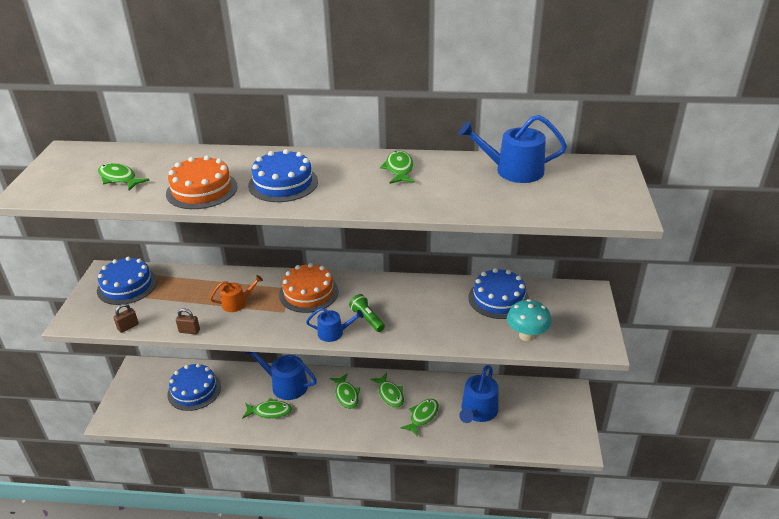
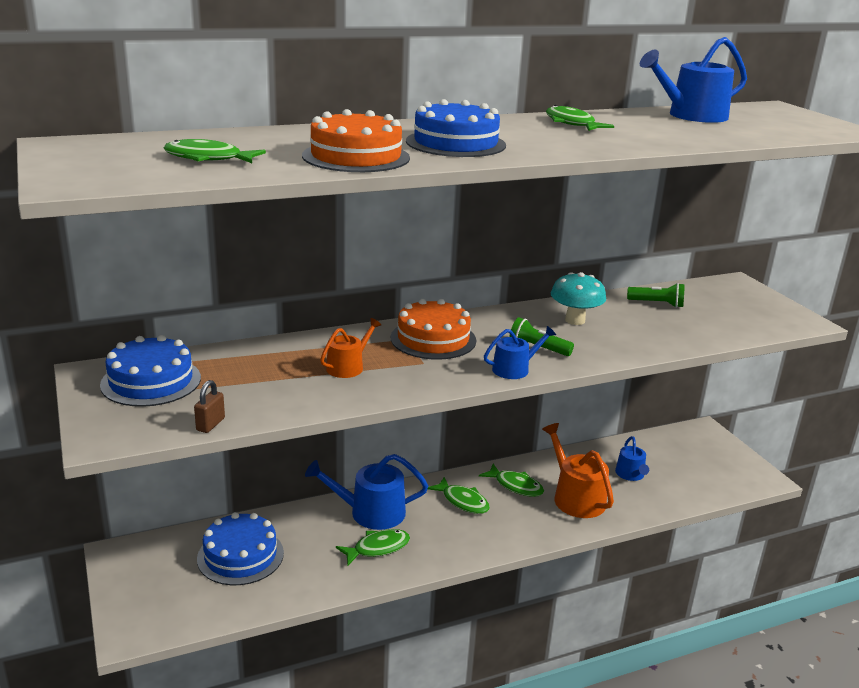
camera: 30 degrees left, 10 degrees down
(189, 331) = (315, 408): brown padlock -> none
(422, 416) = (575, 497): green fish -> orange watering can
(478, 411) = (631, 474): blue watering can -> blue watering can, size x0.59
(498, 298) = (657, 304): blue cake -> green flashlight
(527, 335) = (726, 327): turquoise mushroom -> turquoise mushroom (575, 320)

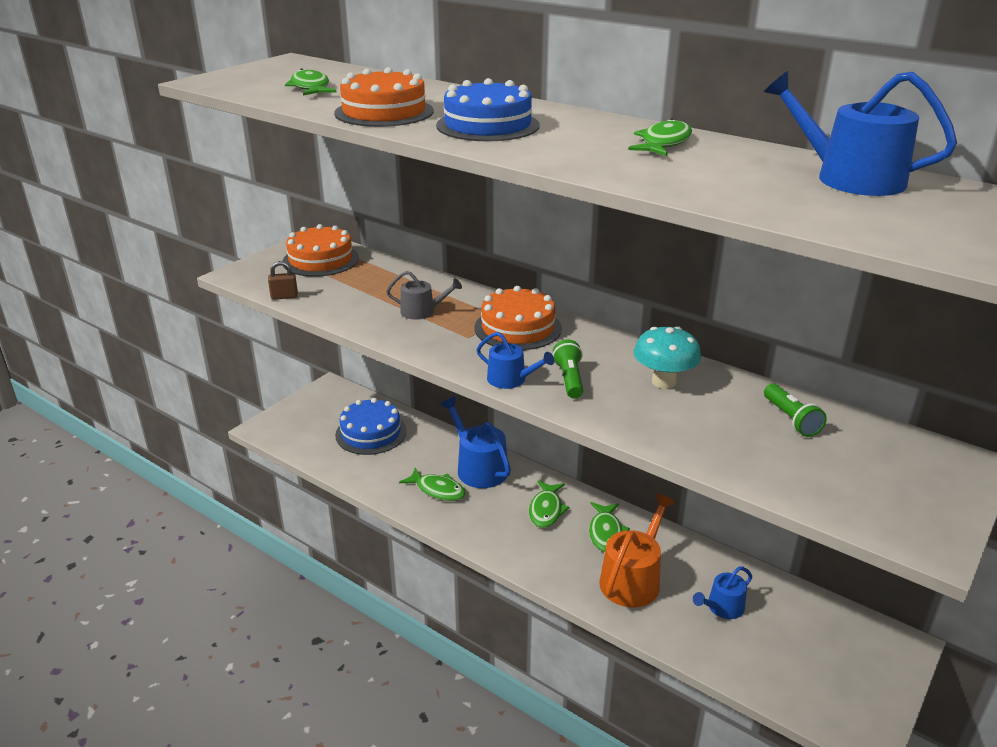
camera: 60 degrees right, 5 degrees up
(151, 381) = (321, 260): blue cake -> orange cake
(348, 367) = (422, 311): orange watering can -> grey watering can

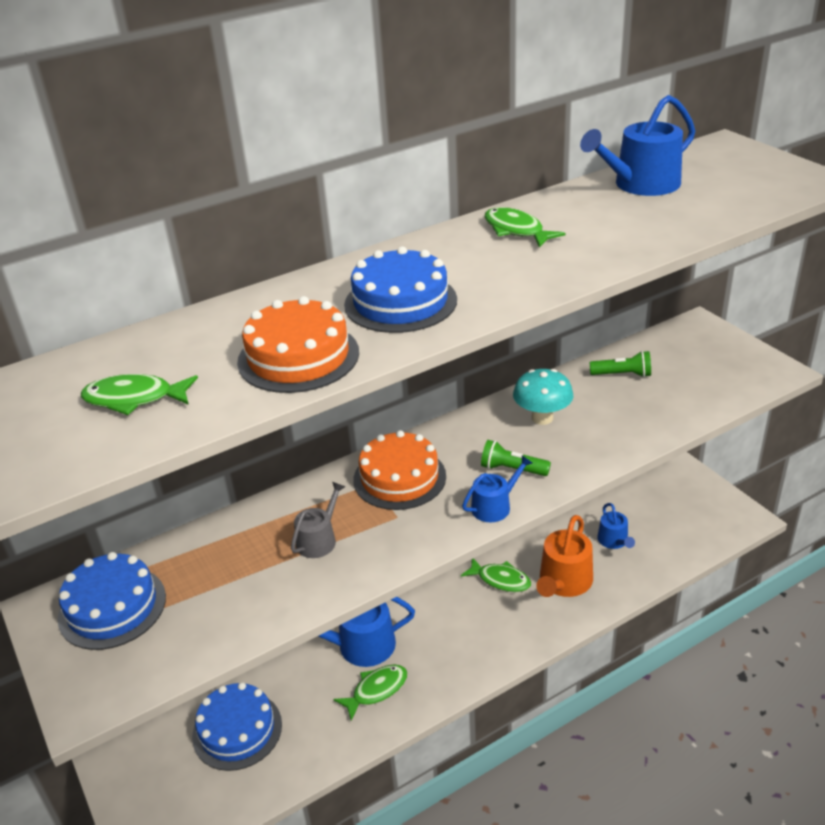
camera: 65 degrees left, 5 degrees up
(284, 297) = (193, 659): brown padlock -> none
(321, 260) = (112, 607): orange cake -> blue cake
(546, 510) = (450, 611): green fish -> none
(633, 579) = (564, 582): orange watering can -> orange watering can turned 120 degrees counterclockwise

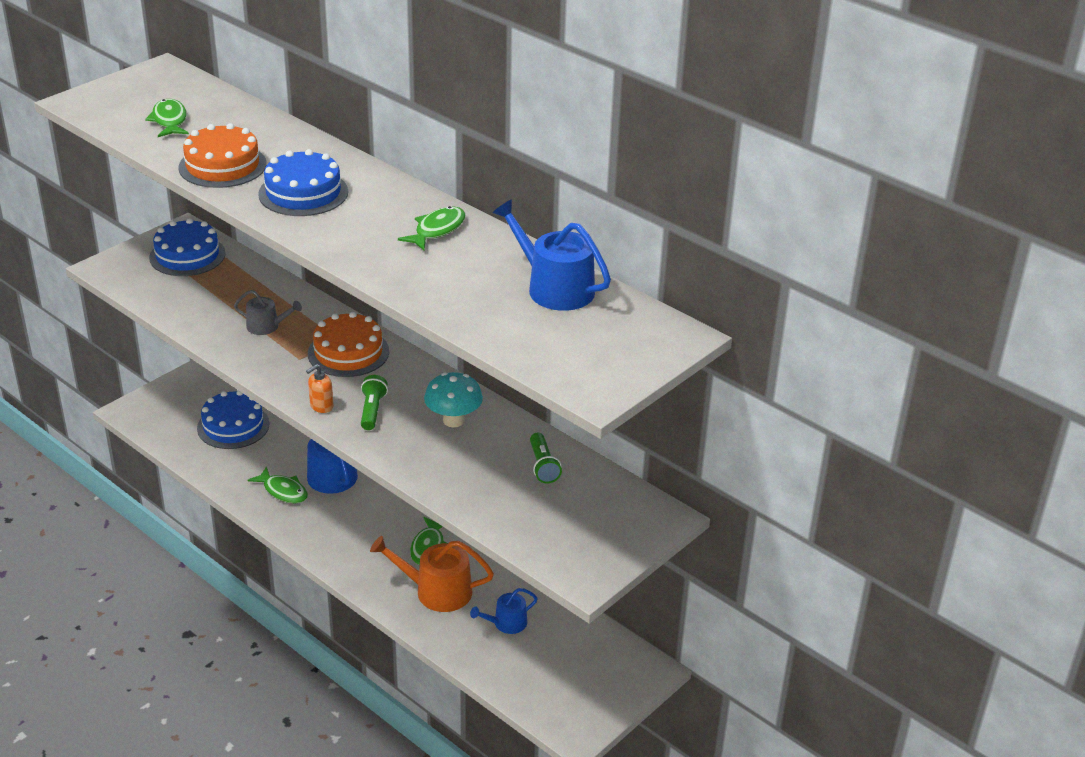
camera: 70 degrees right, 0 degrees up
(494, 506) = (321, 406): blue watering can -> orange soap dispenser

